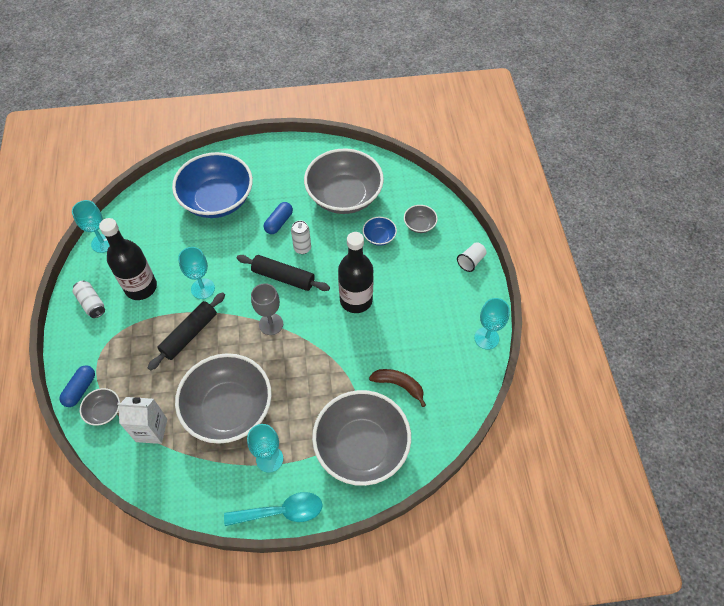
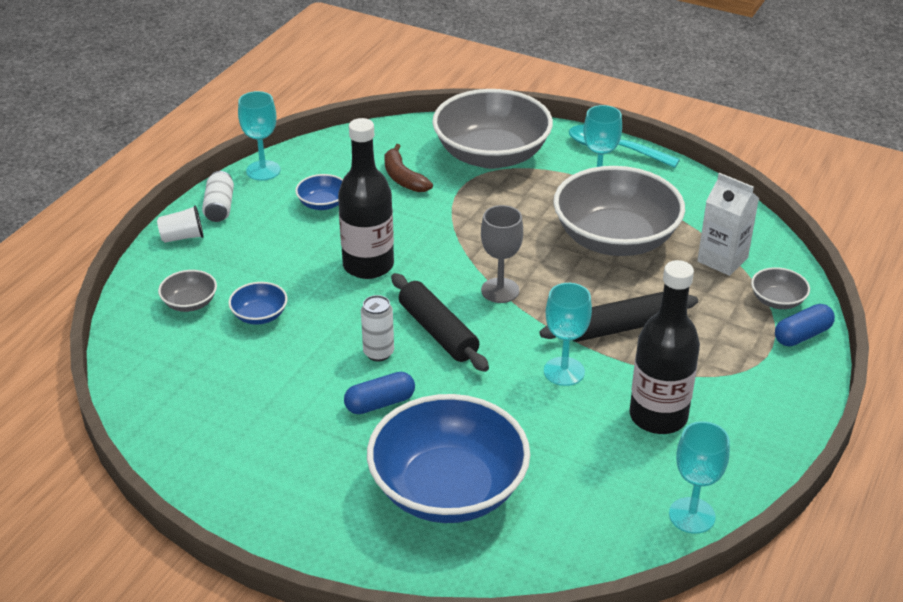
camera: 145 degrees left, 20 degrees down
(91, 303) = (748, 431): white can -> white can (219, 207)
(344, 196) = (245, 391): grey bowl -> none
(424, 332) = (323, 204): none -> blue bowl

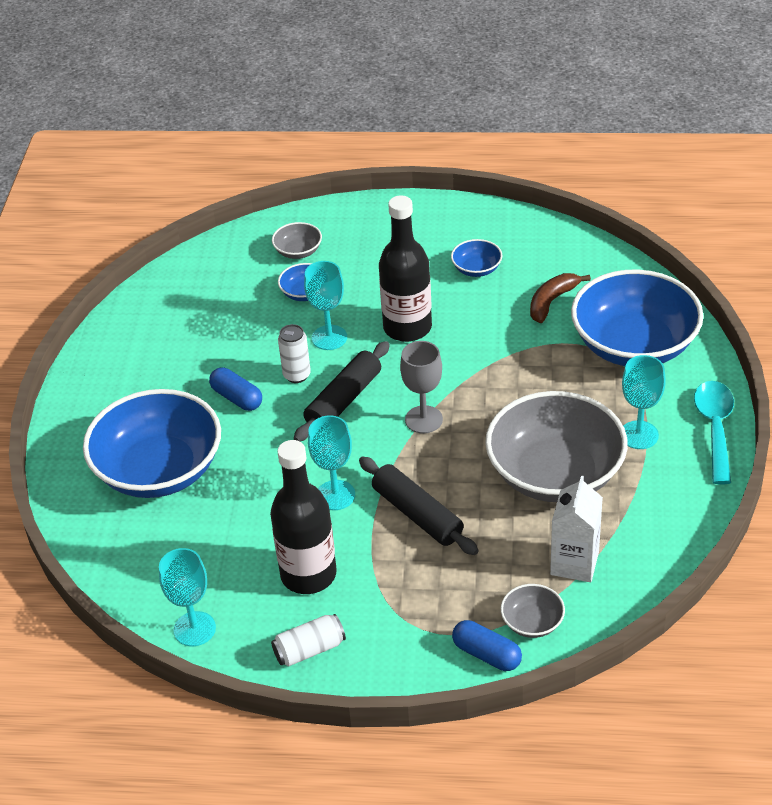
camera: 70 degrees right, 5 degrees up
(182, 237) = (377, 213): white cup -> none
(219, 207) = (430, 215): white can -> white can (309, 649)
(263, 170) = (500, 217): turquoise goblet -> turquoise goblet (329, 337)
(491, 155) = (634, 345): grey bowl -> blue bowl

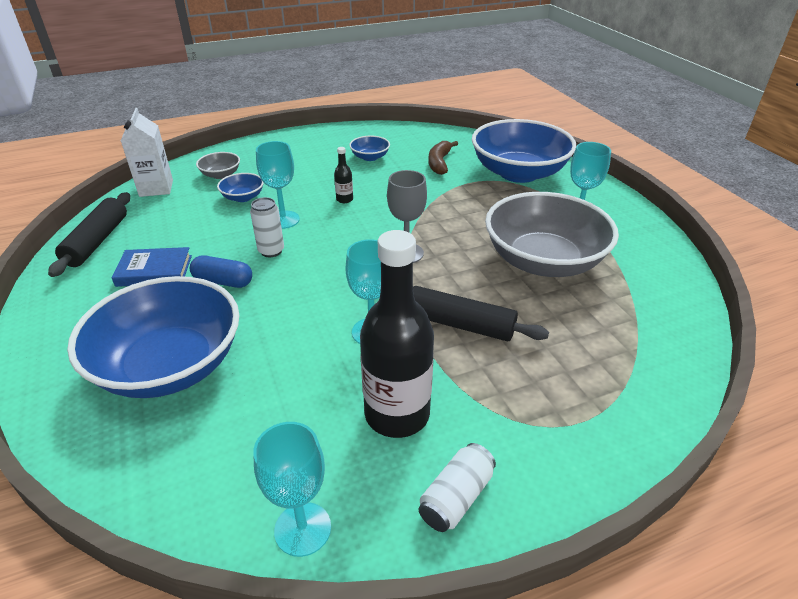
camera: 30 degrees left, 5 degrees down
(183, 366) = (154, 271): none -> blue book
(344, 400) = (326, 258): black rolling pin -> black rolling pin (97, 241)
(407, 328) = (344, 199): black bottle -> black bottle, size x0.41
(486, 654) = (633, 427): blue capsule -> none
(532, 622) = (642, 381): grey bowl -> none
(574, 563) = (624, 320): white carton -> white carton (156, 188)
(715, 428) = (621, 204): turquoise spoon -> none

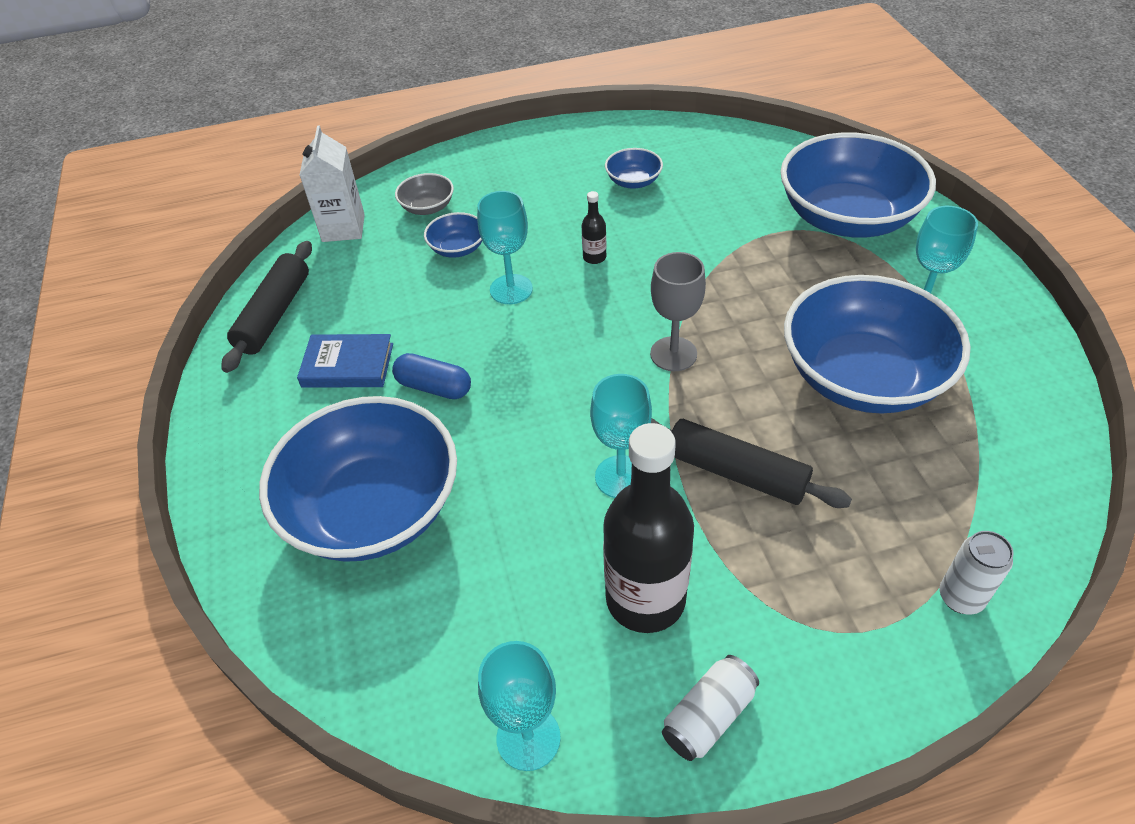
camera: 10 degrees right, 10 degrees up
(271, 251) = (494, 341): white can -> white can (960, 597)
(439, 163) = (732, 195): brown banana -> none
(543, 261) = (862, 376): grey bowl -> blue bowl

